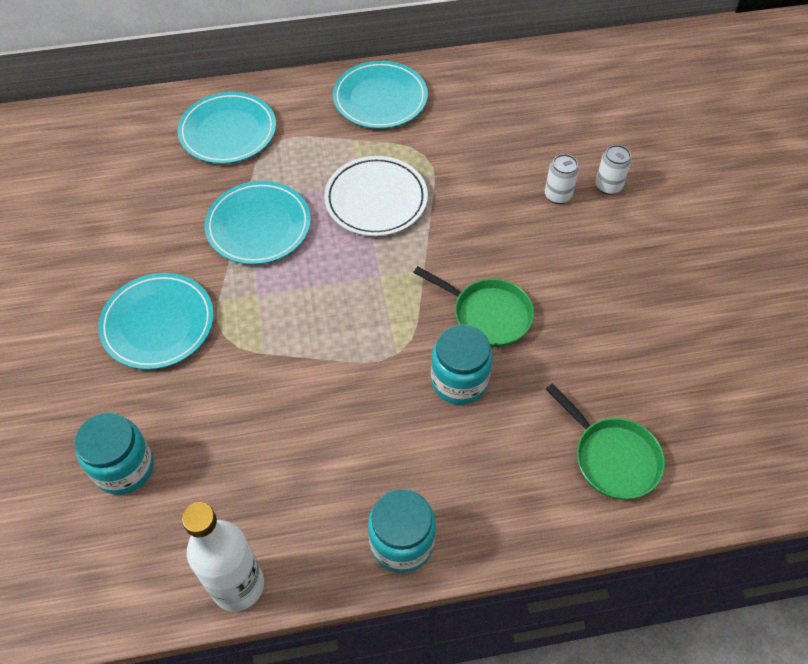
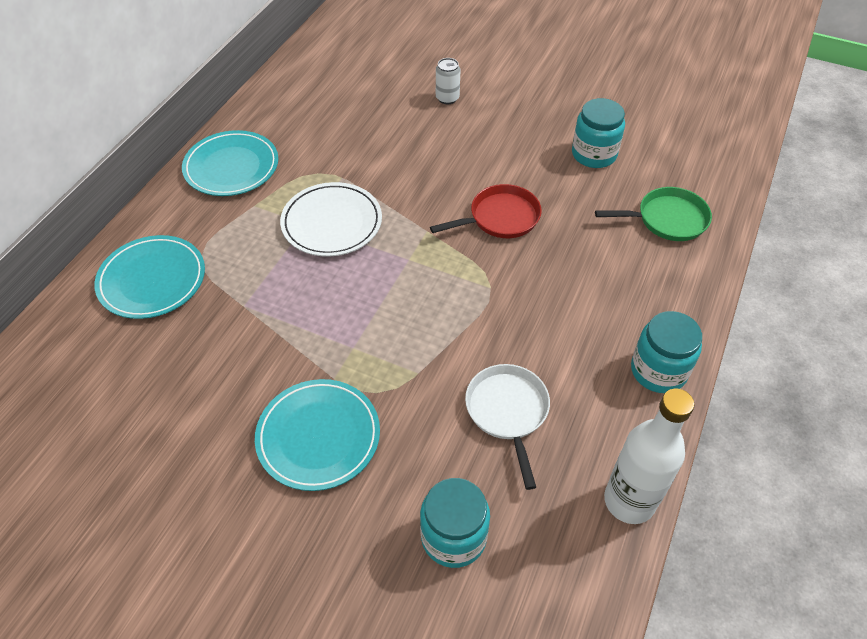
camera: 55 degrees left, 5 degrees down
(258, 226) = (281, 311): turquoise plate -> none
(268, 441) = (508, 412): none -> white pan
(459, 381) = (545, 264): turquoise jar -> turquoise jar (594, 154)
(487, 314) = (500, 218): green pan -> red pan
(557, 195) = (430, 126): white can -> none

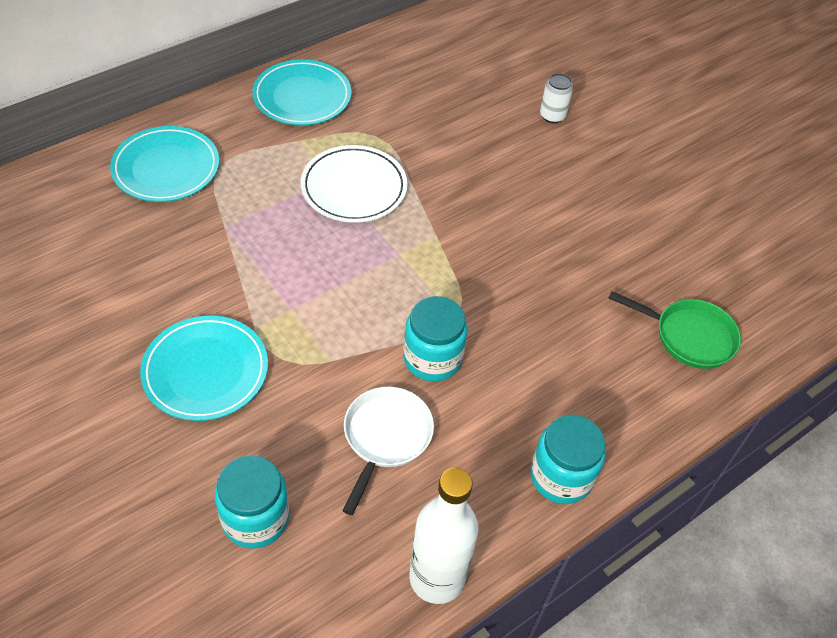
camera: 25 degrees right, 0 degrees up
(500, 218) = (516, 255): red pan -> none
(594, 154) = (662, 236): turquoise jar -> turquoise jar (432, 358)

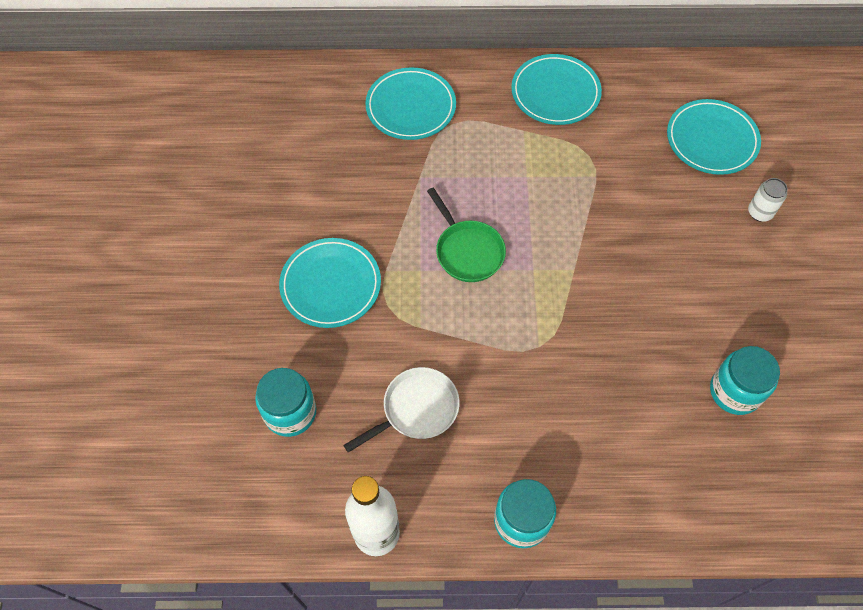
camera: 40 degrees right, 10 degrees up
(354, 188) = (539, 194): white plate -> none
(432, 358) = (495, 369): turquoise jar -> turquoise jar (735, 391)
(469, 77) = (711, 140): none -> turquoise plate
(689, 336) = (721, 476): green pan -> green pan (467, 251)

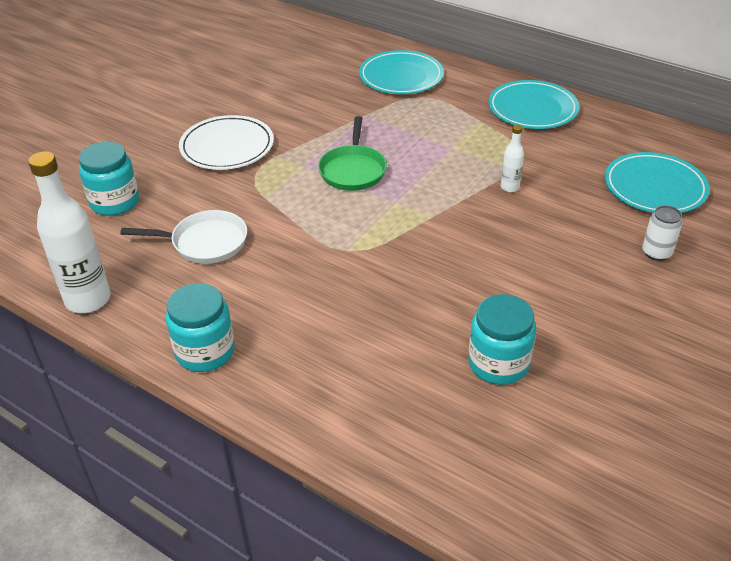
camera: 35 degrees right, 20 degrees down
(330, 285) = (227, 147): turquoise plate -> white plate
(607, 200) = (509, 187): none -> white bottle

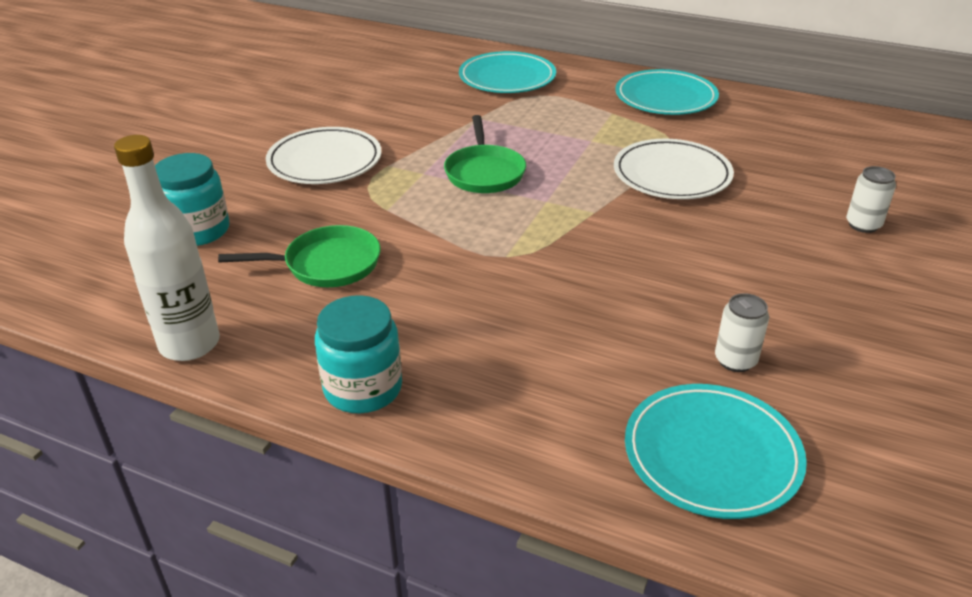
camera: 10 degrees left, 5 degrees down
(204, 242) = (326, 264): white pan -> green pan
(498, 363) = (735, 360): turquoise jar -> white can
(509, 187) = (672, 174): white bottle -> white plate
(654, 187) = (831, 161): turquoise plate -> turquoise plate (712, 454)

